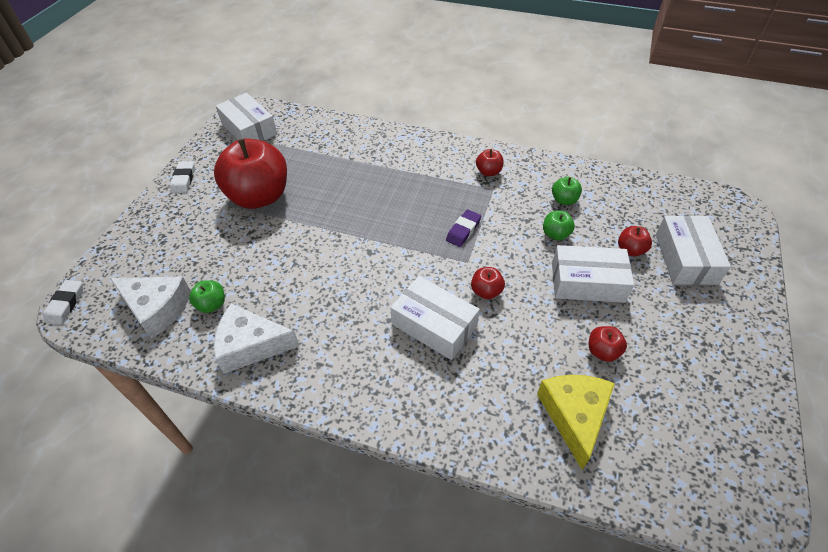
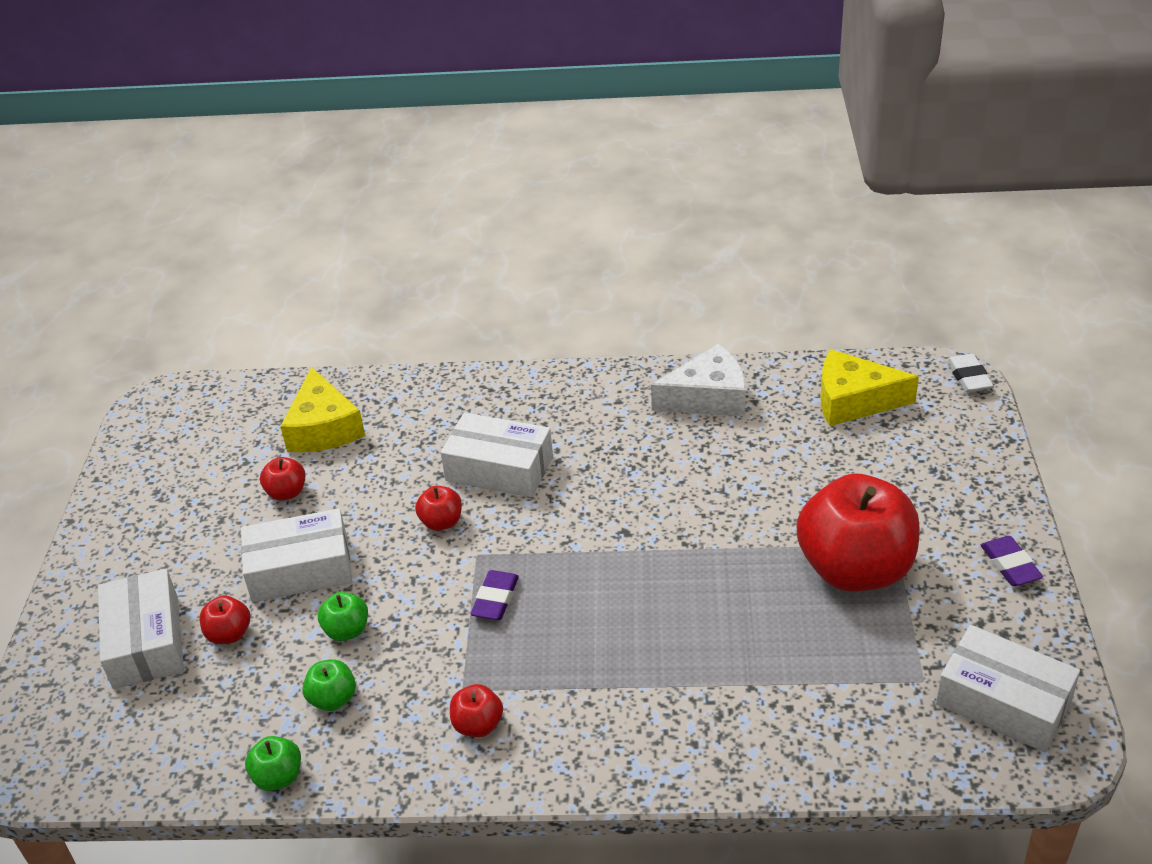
camera: 165 degrees right, 10 degrees down
(156, 308) = (854, 400): white cheese -> yellow cheese
(184, 179) = (1010, 565): white eraser -> purple eraser
(212, 304) = (790, 420): green apple -> green apple (278, 777)

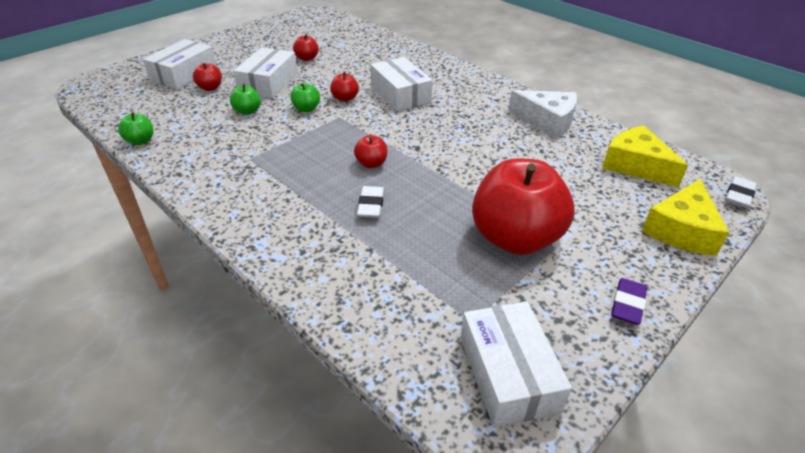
camera: 40 degrees right, 0 degrees up
(300, 569) = (268, 83): white box -> white box turned 75 degrees clockwise
(323, 428) = (355, 46): yellow cheese -> yellow cheese (681, 230)
(333, 699) = (202, 129): green apple -> green apple (306, 109)
(478, 725) = (232, 175): red apple -> red apple (371, 164)
(495, 599) = (318, 136): purple eraser -> none
(682, 639) = (371, 205): none -> white eraser

